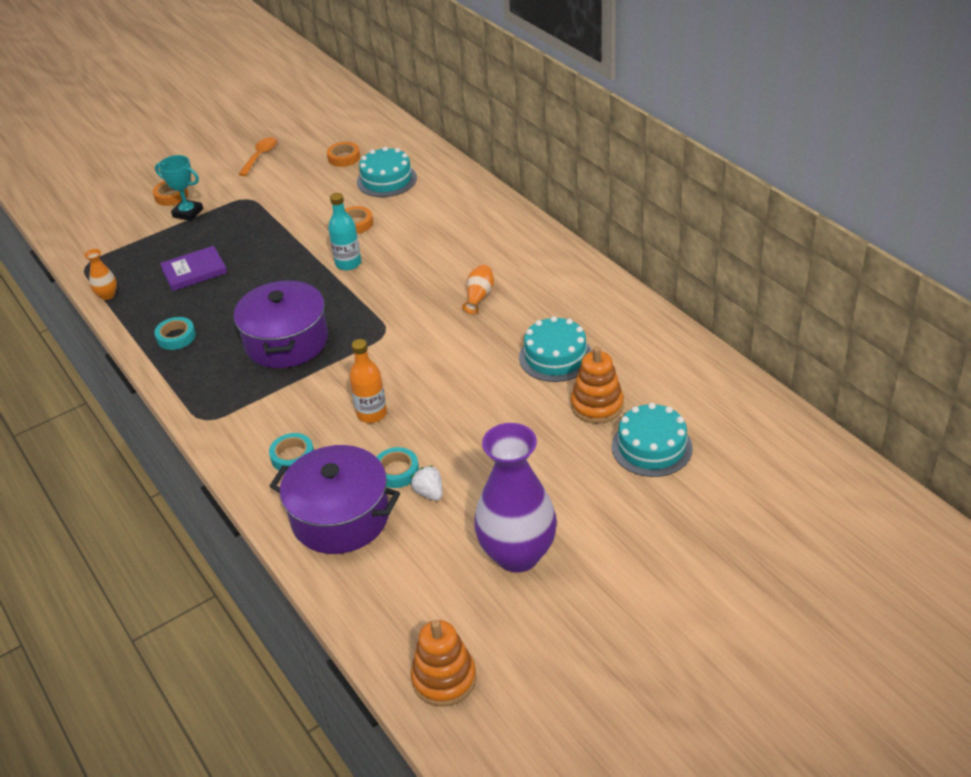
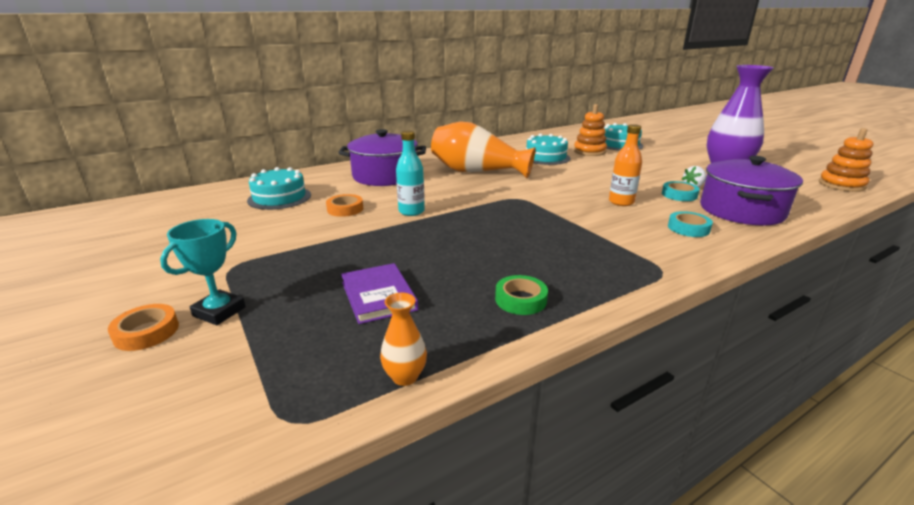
camera: 90 degrees left, 15 degrees down
(176, 337) = (520, 300): turquoise tape -> green tape
(260, 156) = (132, 262): orange spoon -> none
(286, 341) = (530, 235): purple pot -> purple pot (385, 176)
(344, 157) = (209, 215): orange tape -> none
(479, 296) = (477, 172): orange vase -> orange vase, size x2.39

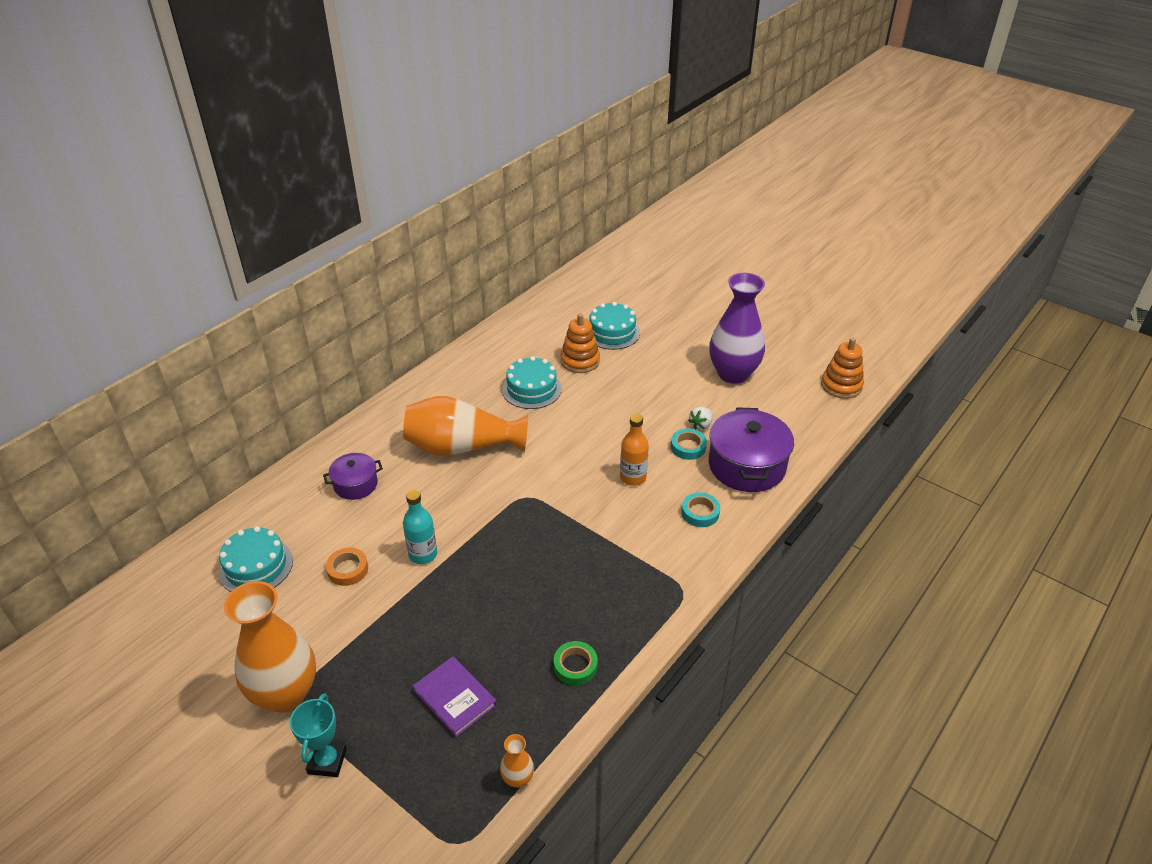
camera: 20 degrees left, 15 degrees up
(146, 332) = (282, 804): orange tape -> none
(230, 262) = (285, 694): none -> orange vase
(385, 176) = (355, 484): purple pot -> purple pot, size x0.55

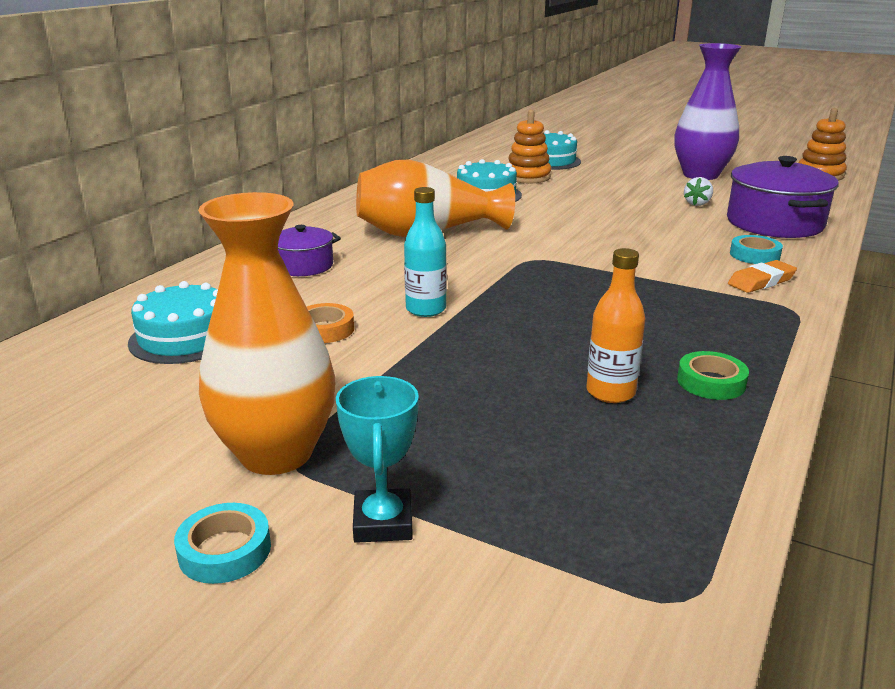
camera: 10 degrees left, 15 degrees down
(455, 698) = (556, 429): purple book -> none
(517, 778) = (722, 504): orange vase -> none
(633, 477) = (652, 238): orange bottle -> orange bottle (610, 392)
(682, 550) = (761, 281): none -> orange eraser
(688, 447) = (696, 217): turquoise tape -> turquoise tape (225, 550)

